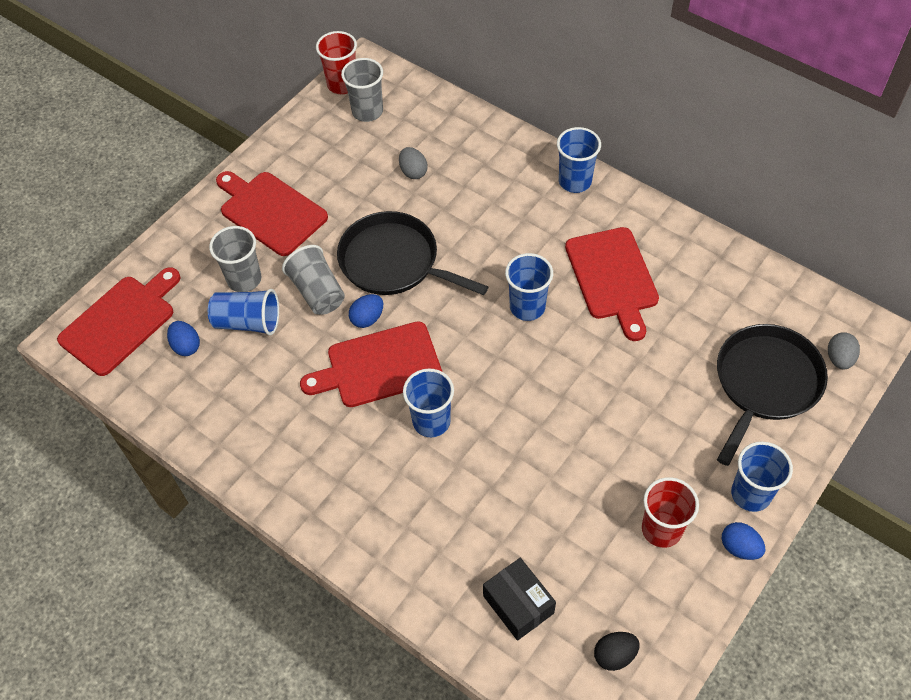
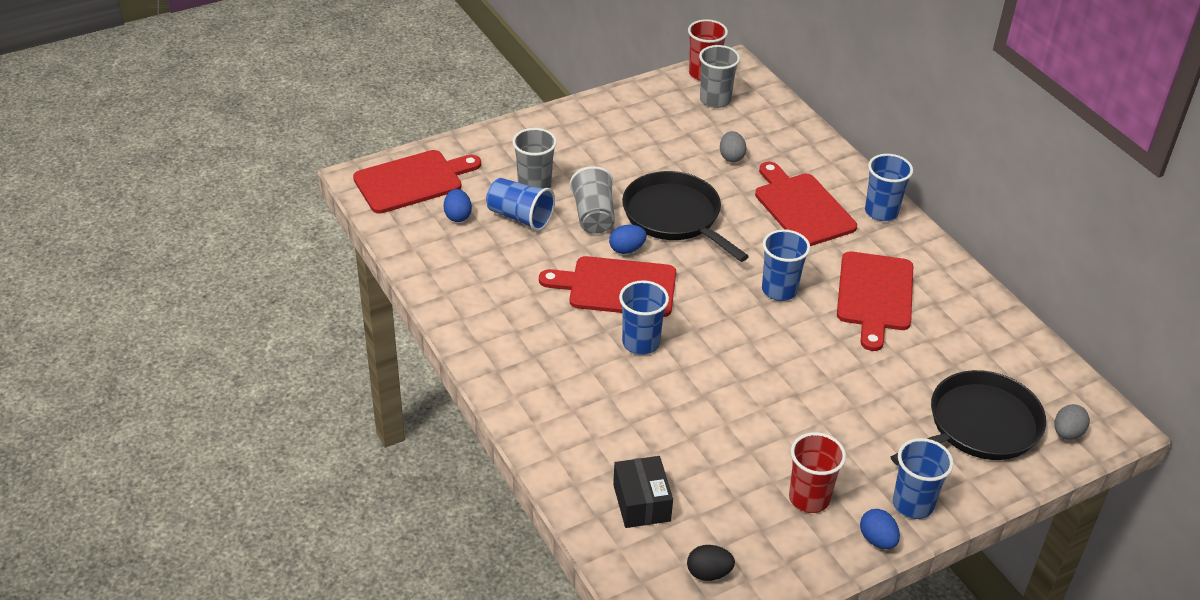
camera: 20 degrees right, 15 degrees down
(270, 211) = (585, 145): red cutting board -> red cutting board (802, 207)

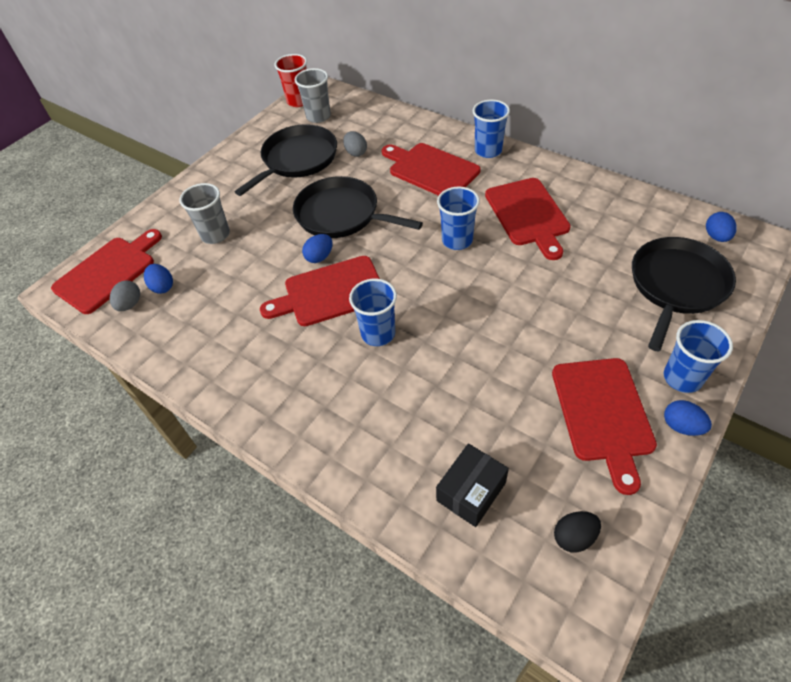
camera: 20 degrees left, 10 degrees up
(520, 217) = (217, 266): blue cup -> none
(593, 216) = (277, 240): grey cup -> none
(641, 502) = (471, 491): black box -> black box turned 75 degrees clockwise
(663, 140) = (297, 160): none -> black pan
(809, 498) = (602, 414): red cup -> red cutting board
(1066, 400) = (716, 237): none -> blue egg
(1067, 433) = (738, 263): grey egg -> grey egg (130, 304)

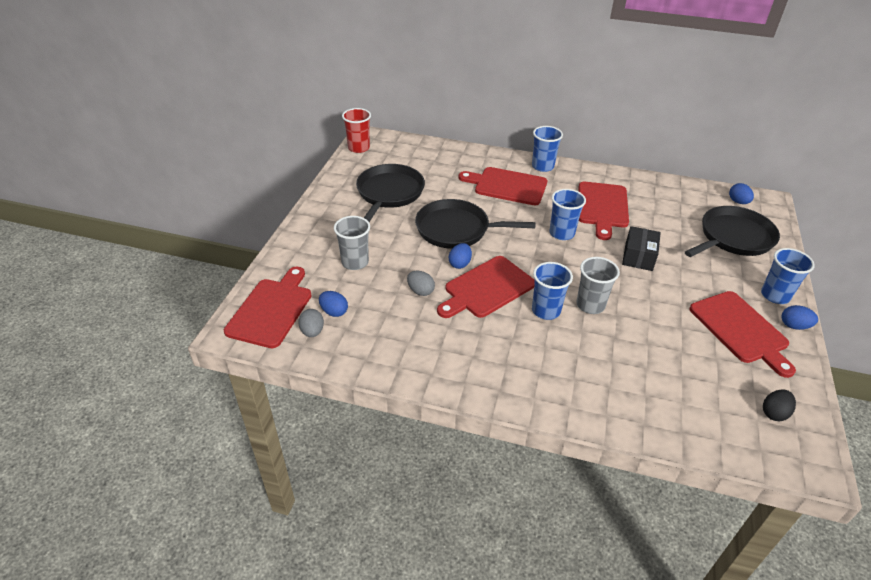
camera: 25 degrees left, 10 degrees down
(318, 116) = (385, 158): grey cup -> grey cup (590, 305)
(356, 153) = (436, 181): grey egg -> grey egg (420, 291)
(471, 491) = (687, 403): black box -> black box (638, 257)
(528, 215) = (602, 207): red cutting board -> red cutting board turned 45 degrees clockwise
(676, 286) = (733, 238): black pan -> black pan turned 45 degrees clockwise

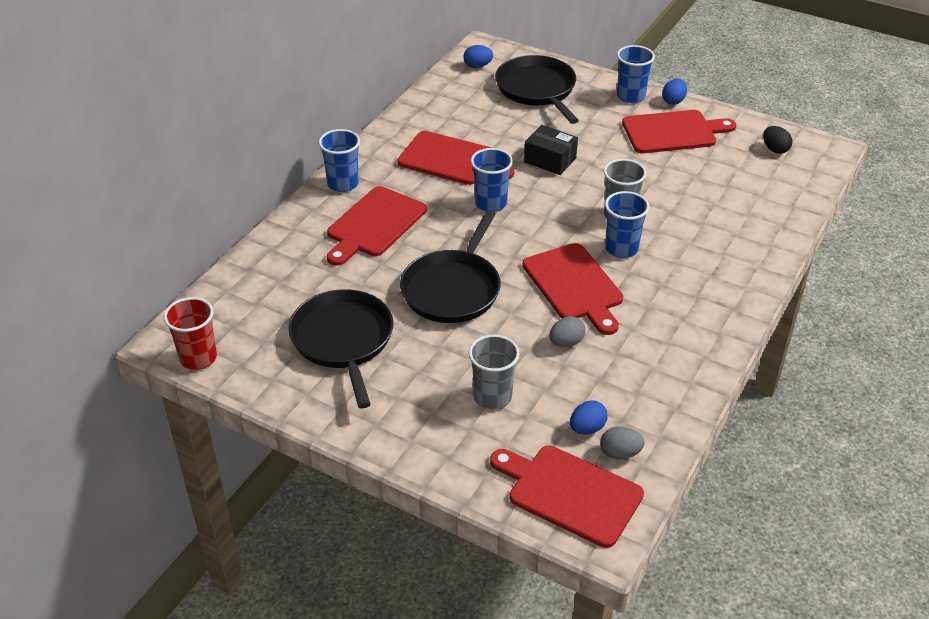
camera: 75 degrees left, 0 degrees up
(389, 193) = (343, 341): black pan -> black pan turned 45 degrees clockwise
(460, 264) = (523, 299): blue egg -> none

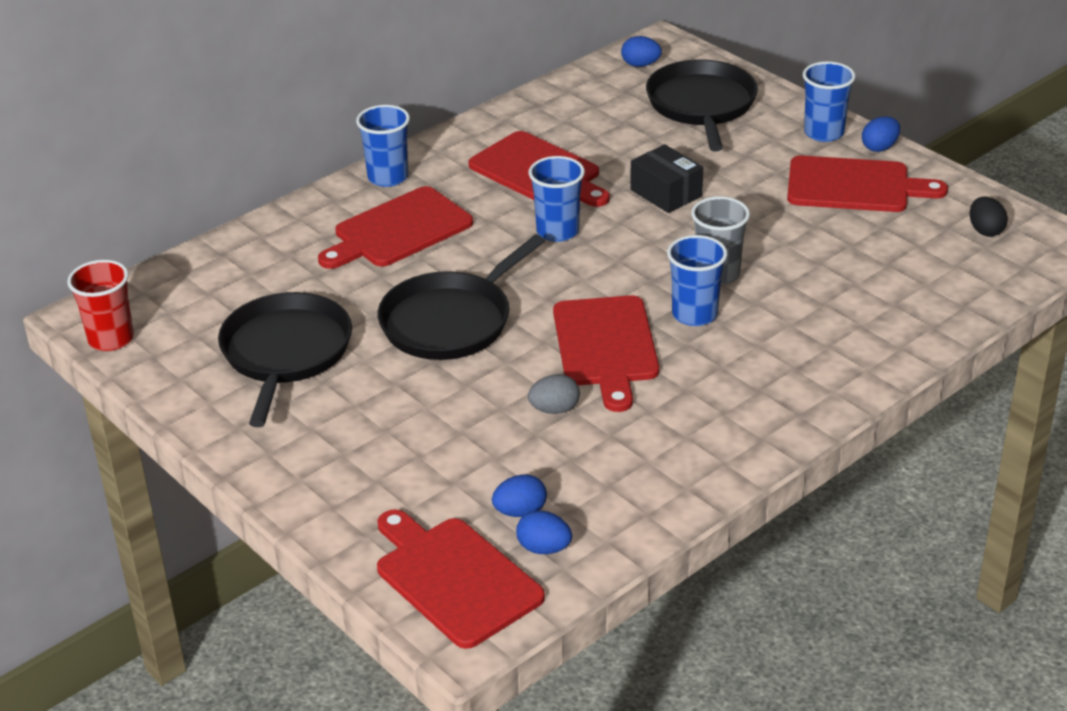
camera: 20 degrees right, 5 degrees down
(492, 397) = (425, 451): grey cup -> none
(620, 453) = (544, 548): grey egg -> blue egg

